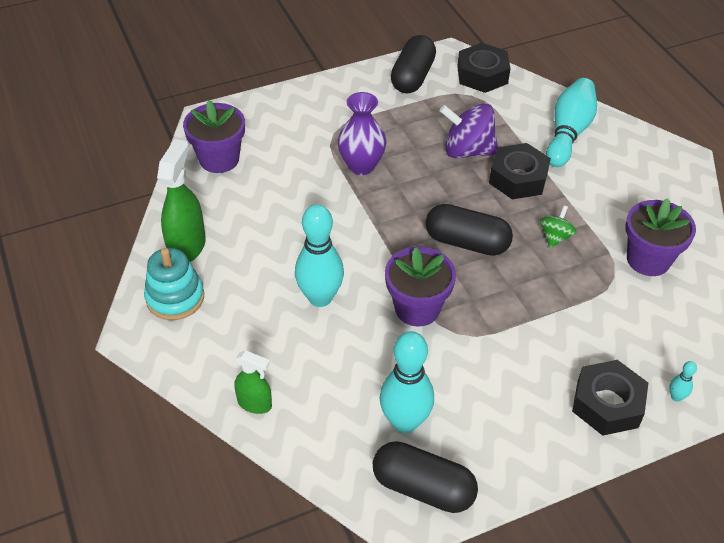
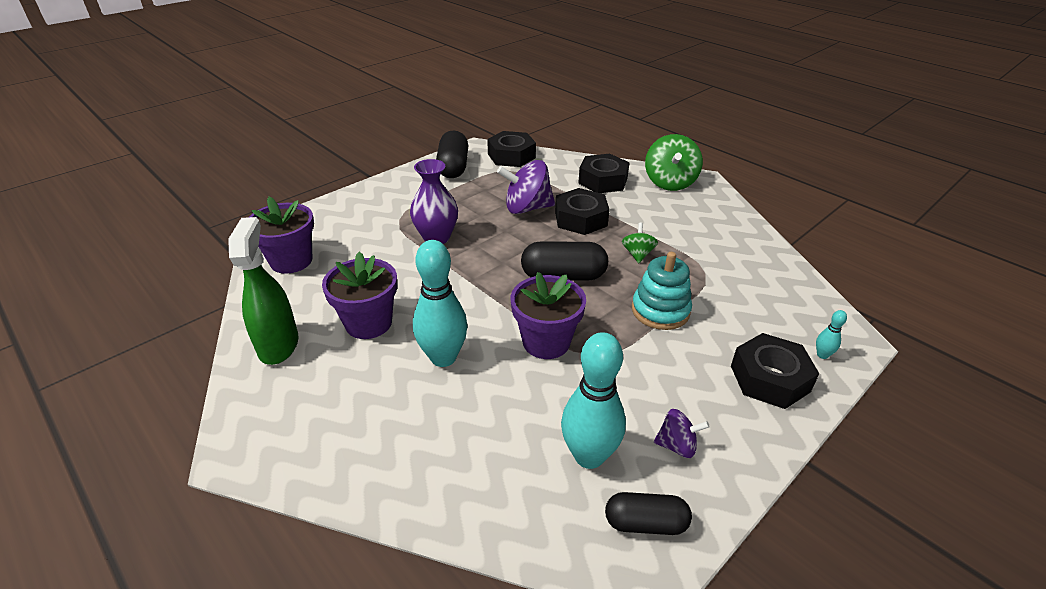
camera: 20 degrees left, 10 degrees down
(175, 297) = (278, 399): turquoise stacking toy -> turquoise stacking toy (660, 311)
(255, 404) = (412, 488): green spray bottle -> none
(423, 488) = (645, 523): black capsule -> black capsule, size x0.65
(484, 436) = (677, 445): none -> purple spinning top
(568, 133) = (603, 181): turquoise bowling pin -> black nut
(643, 153) = (669, 182): none -> green spinning top
(648, 259) = (723, 253): purple flower pot -> purple flower pot (368, 323)

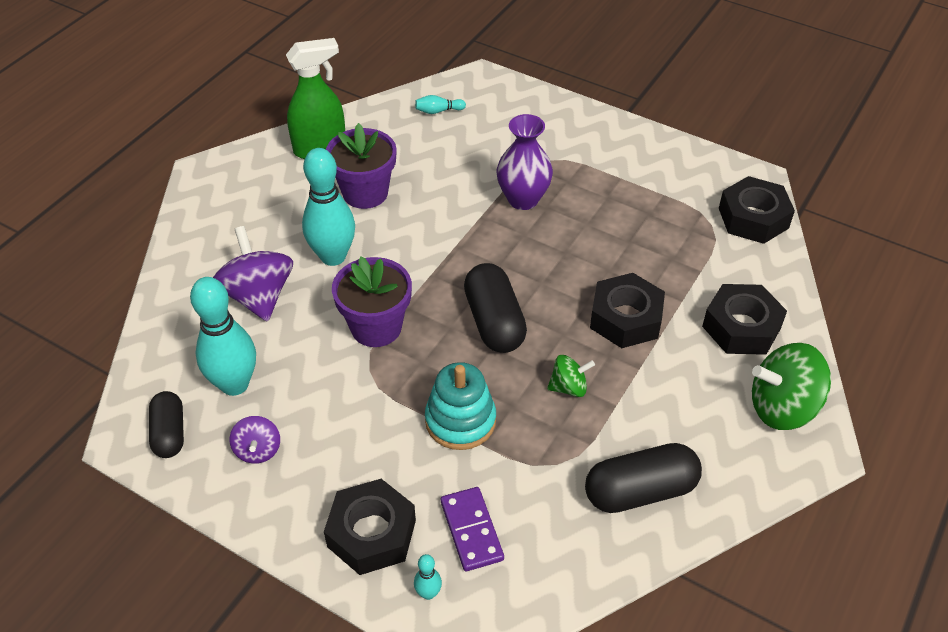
camera: 75 degrees right, 10 degrees up
(291, 261) = (438, 111): purple flower pot -> turquoise bowling pin
(453, 167) = (687, 171): black capsule -> black capsule (640, 491)
(527, 208) = (624, 261): purple spinning top -> purple spinning top (258, 296)
(764, 323) = (471, 530): none -> purple domino

